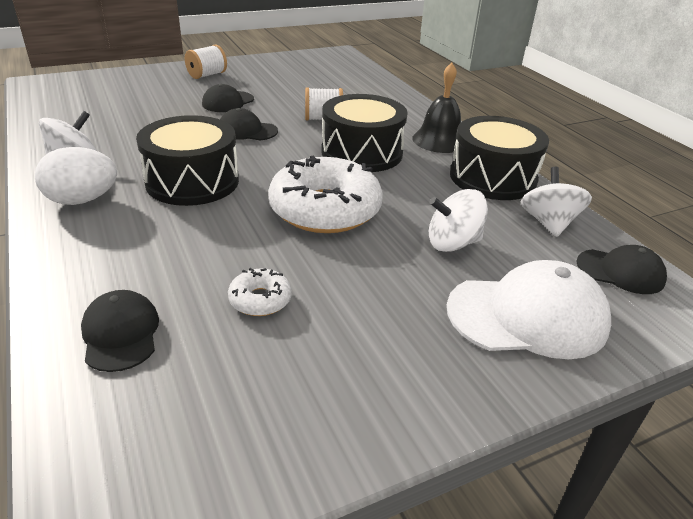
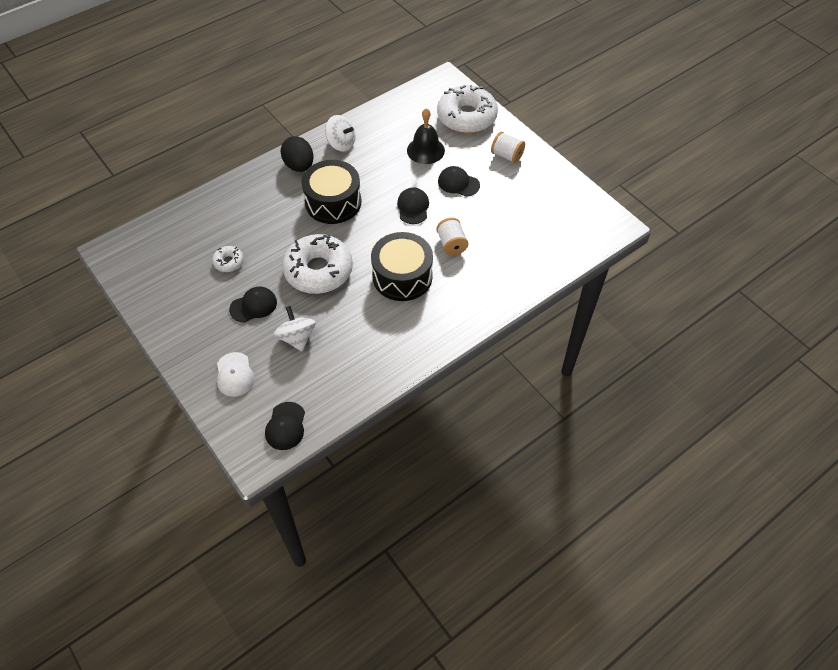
camera: 80 degrees right, 20 degrees up
(82, 200) = (299, 166): white egg -> black egg
(121, 333) = (198, 222): black cap -> black cap (253, 306)
(122, 82) = (466, 117): none -> white donut
(439, 140) = (442, 321): black bell -> black bell (425, 150)
(492, 178) = (389, 358): black drum -> none
(527, 316) = (235, 375): white cap -> white cap, size x0.59
(548, 223) = (334, 390): white spinning top -> none

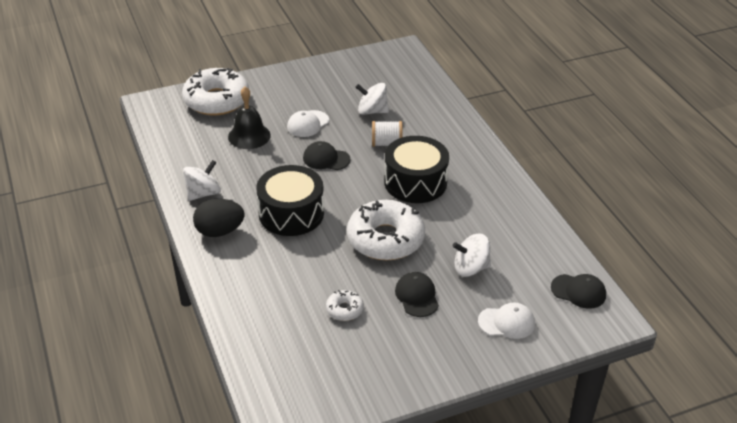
camera: 75 degrees left, 15 degrees down
(458, 183) = (308, 124): black cap -> white cap
(497, 223) = (372, 111): none -> white spinning top
(506, 155) = (286, 87): white spool -> none

